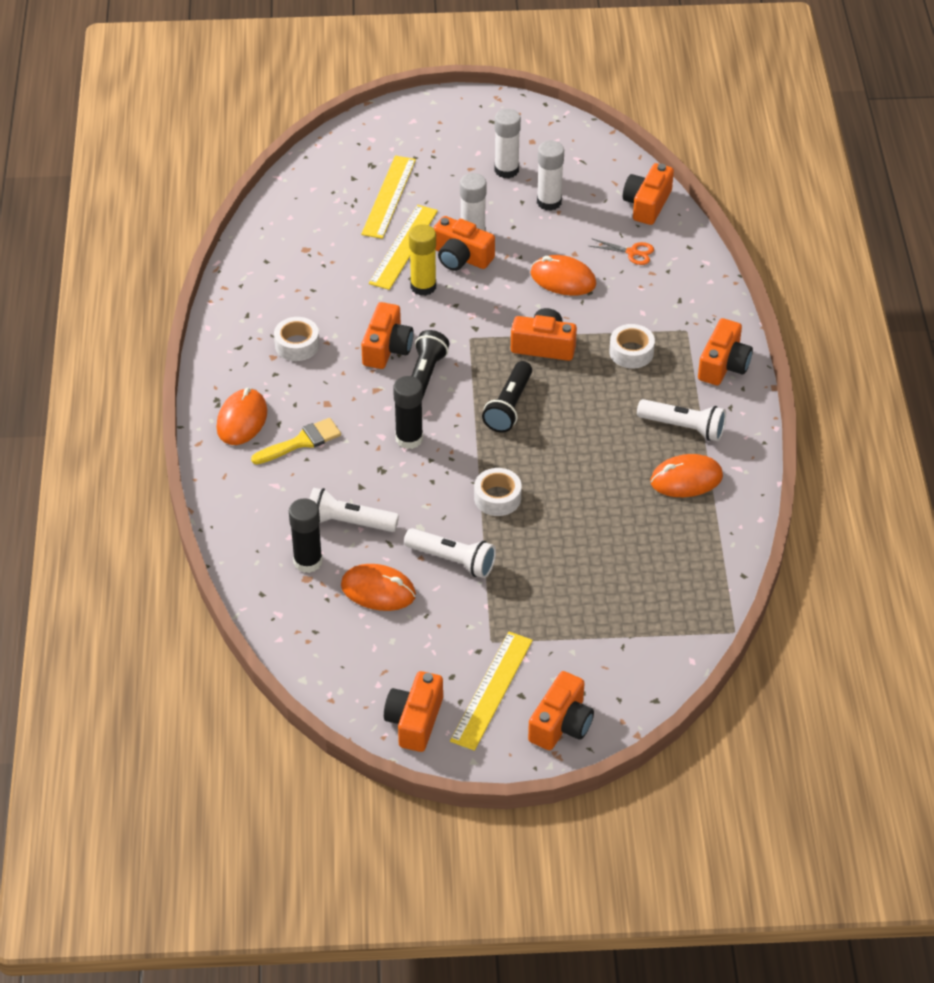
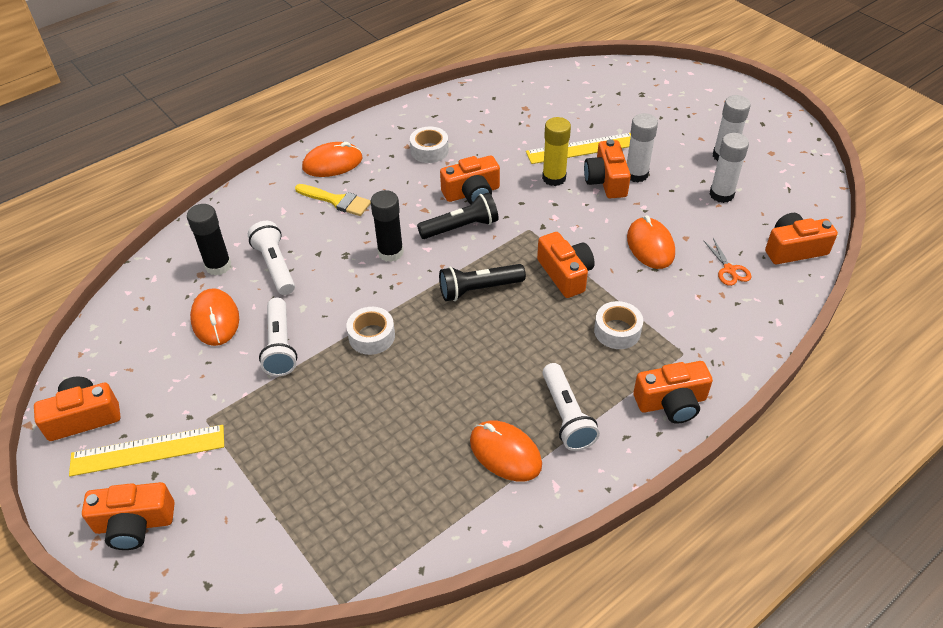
camera: 55 degrees right, 0 degrees up
(388, 197) = (621, 116): yellow ruler -> none

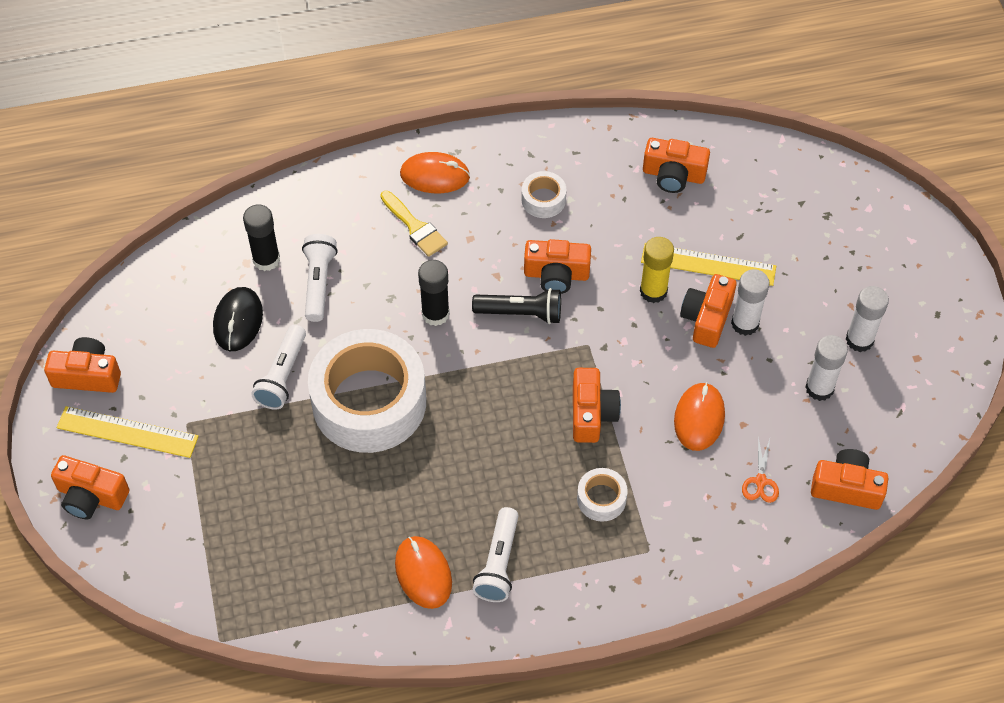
camera: 25 degrees right, 10 degrees up
(215, 319) = (238, 321): orange mouse -> black mouse
(371, 336) = (369, 402): white tape -> white tape, size x2.39
(479, 289) = (497, 394): black flashlight -> none
(671, 402) = (603, 594): orange camera -> orange camera (673, 175)

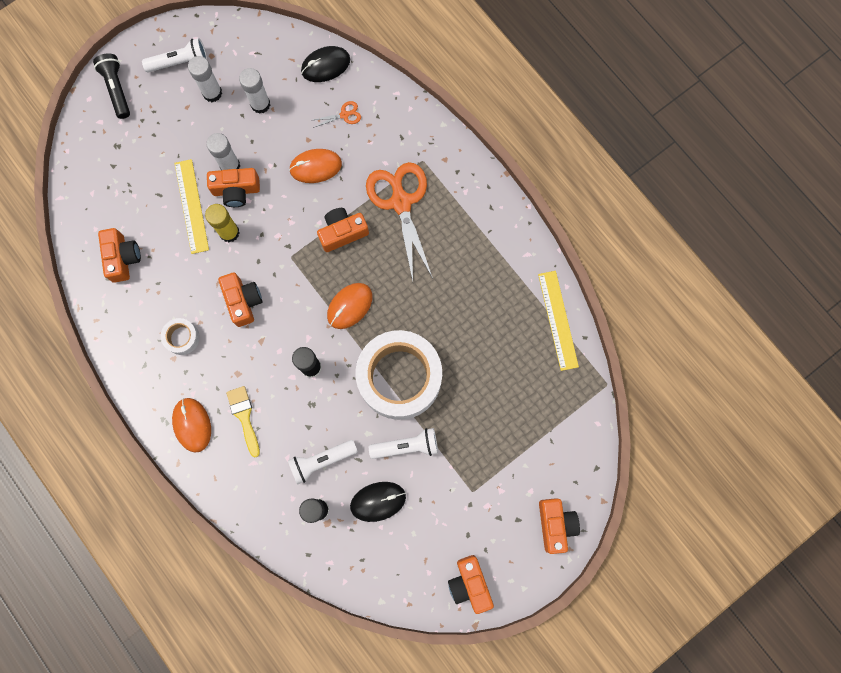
camera: 115 degrees left, 20 degrees up
(127, 432) = (498, 528): yellow ruler -> yellow ruler (558, 320)
(415, 227) = (244, 417): yellow brush -> yellow brush turned 45 degrees counterclockwise
(423, 573) = (503, 284): orange mouse -> orange mouse (350, 306)
(498, 563) = (474, 243): white flashlight -> white flashlight (179, 62)
(520, 313) = (285, 311): black flashlight -> black flashlight (117, 89)
(601, 499) = (401, 202): white tape -> orange scissors
(846, 487) = (325, 65): orange camera -> black mouse

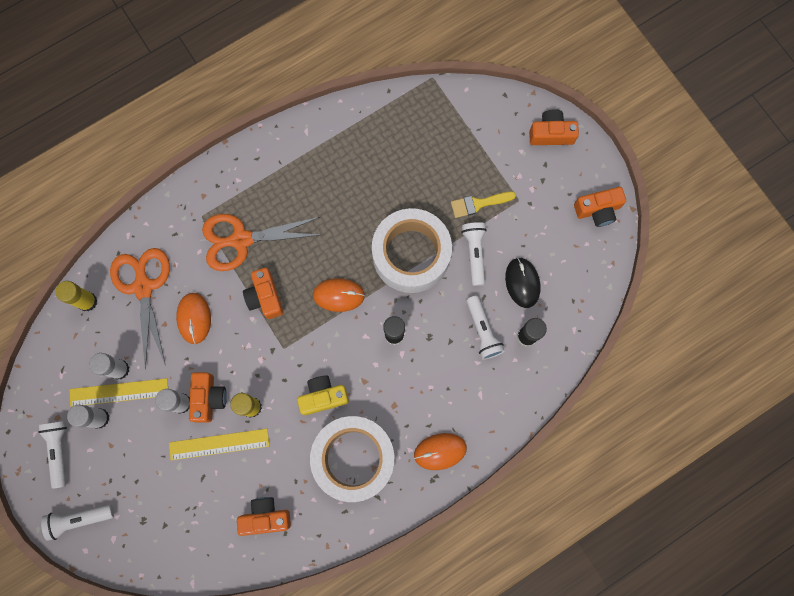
camera: 85 degrees left, 0 degrees up
(117, 89) = (79, 519): black flashlight -> white flashlight
(182, 338) = (354, 458): white tape -> white tape, size x2.39
(243, 301) = (323, 396): orange camera -> yellow camera
(244, 417) = (436, 401): yellow brush -> yellow brush (478, 204)
(325, 65) = (87, 301): black mouse -> yellow glue stick
(344, 115) = (143, 286): orange scissors -> orange scissors, size x2.44
(350, 306) = (338, 295): orange mouse -> orange mouse turned 45 degrees counterclockwise
(558, 320) = (370, 111): yellow ruler -> yellow ruler (119, 392)

